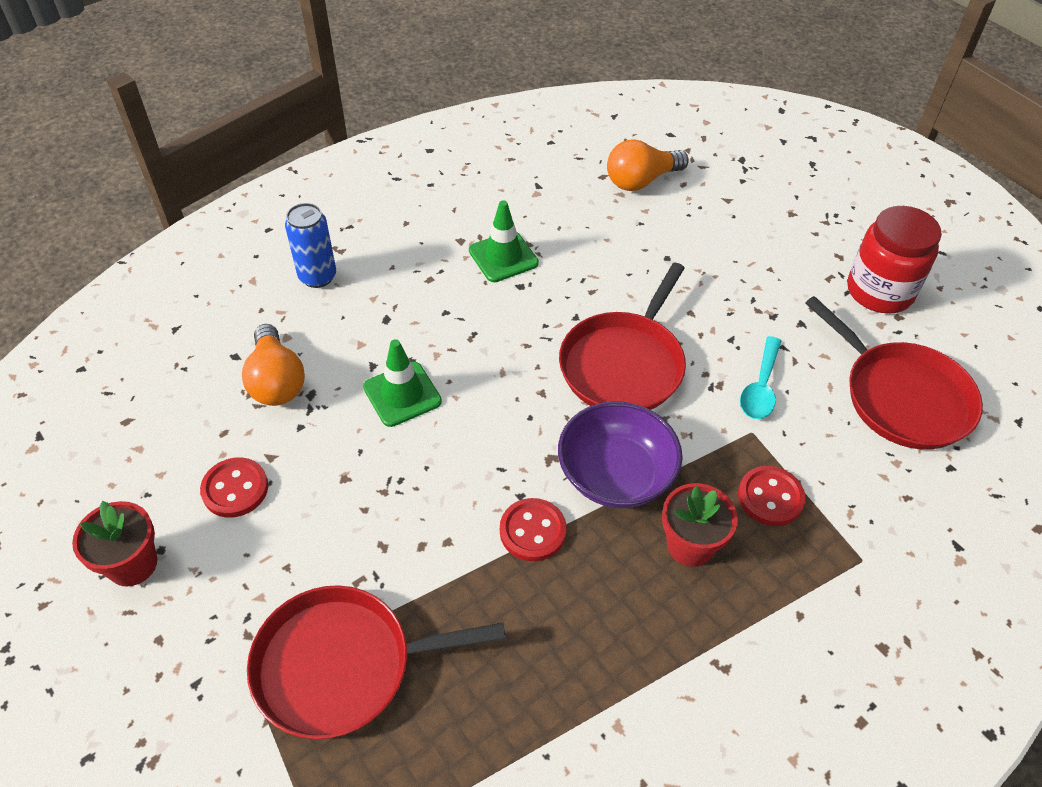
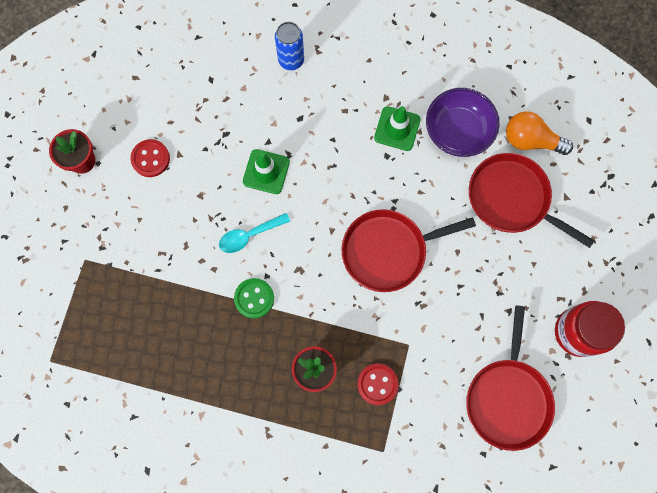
camera: 45 degrees right, 25 degrees up
(276, 381) = (217, 112): orange light bulb -> none
(342, 665) = (122, 286): red pan -> red pan (512, 199)
(532, 531) = (254, 298): red button -> green button
(616, 475) = (319, 306): purple bowl -> purple bowl (458, 131)
(760, 387) = (442, 326): turquoise spoon -> turquoise spoon (249, 235)

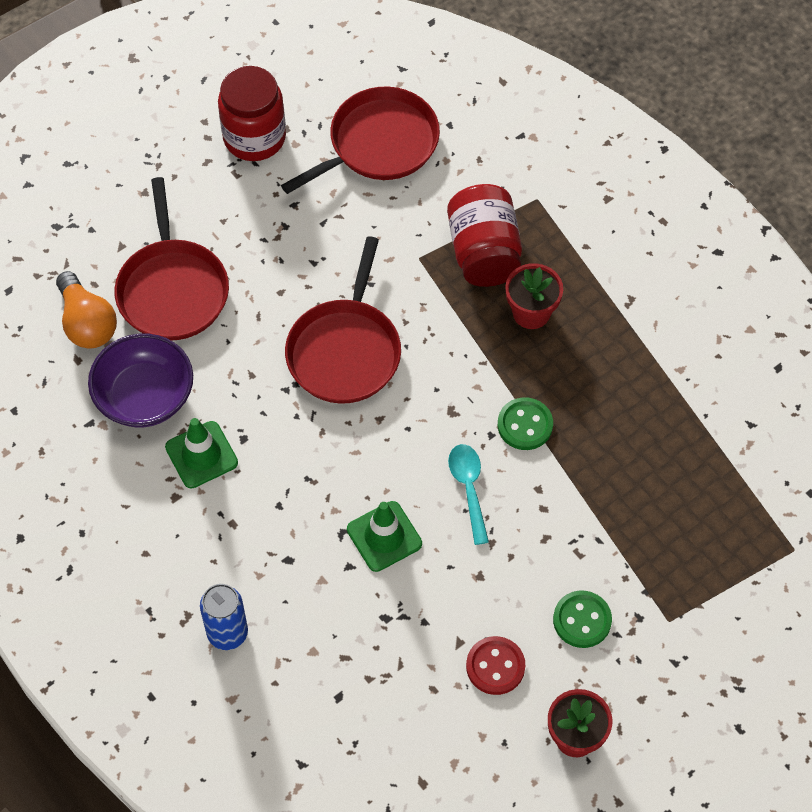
camera: 135 degrees left, 15 degrees down
(129, 220) = (582, 620): none -> green button
(249, 235) = (468, 488): turquoise spoon -> turquoise spoon turned 120 degrees counterclockwise
(377, 384) = (484, 252): red button -> red jar
(388, 251) = (345, 351): red pan -> red pan turned 75 degrees clockwise

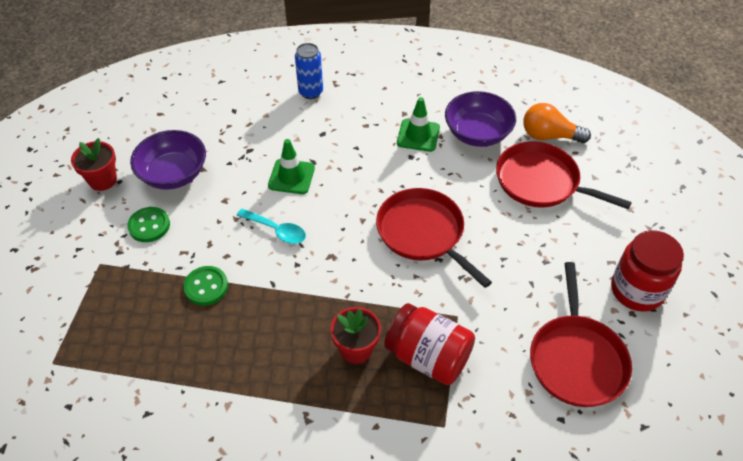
camera: 130 degrees right, 10 degrees down
(495, 666) = (173, 174): red button -> purple bowl
(525, 425) = (284, 285): green button -> green button (206, 287)

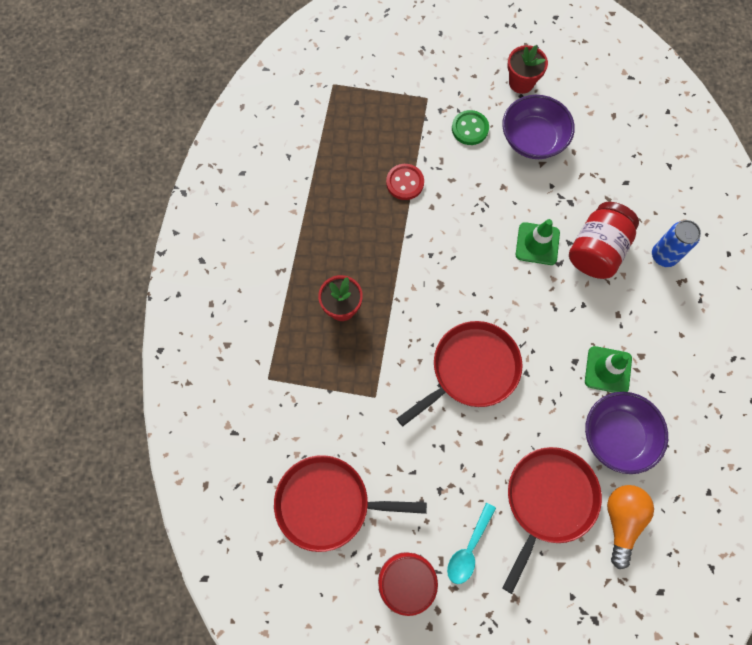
camera: 90 degrees right, 20 degrees up
(206, 287) = (405, 183): green button -> red button
(276, 230) = (469, 235): turquoise spoon -> turquoise spoon (469, 549)
(428, 357) = (333, 368): red jar -> red jar (597, 250)

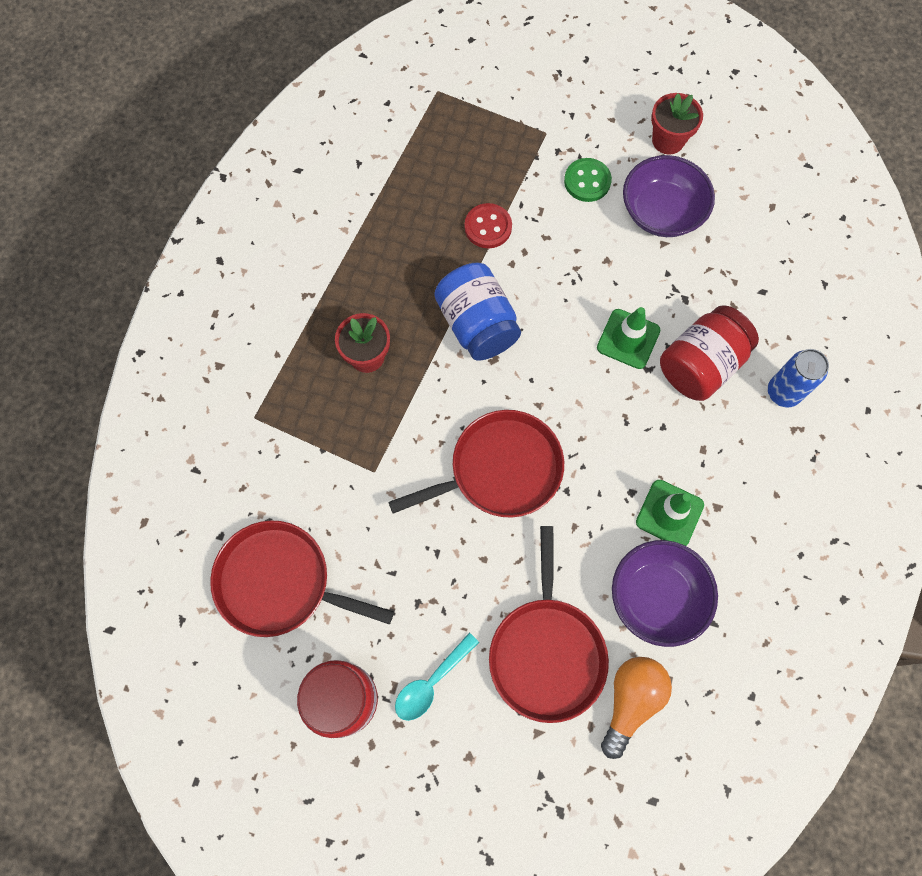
camera: 15 degrees right, 0 degrees up
(419, 261) = (477, 324): none -> blue jar
(548, 501) = (546, 652): red pan -> red pan turned 135 degrees clockwise

